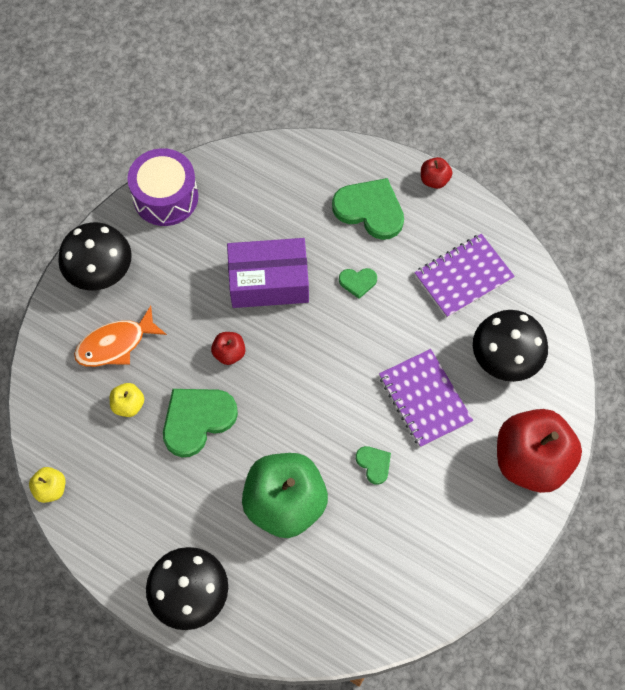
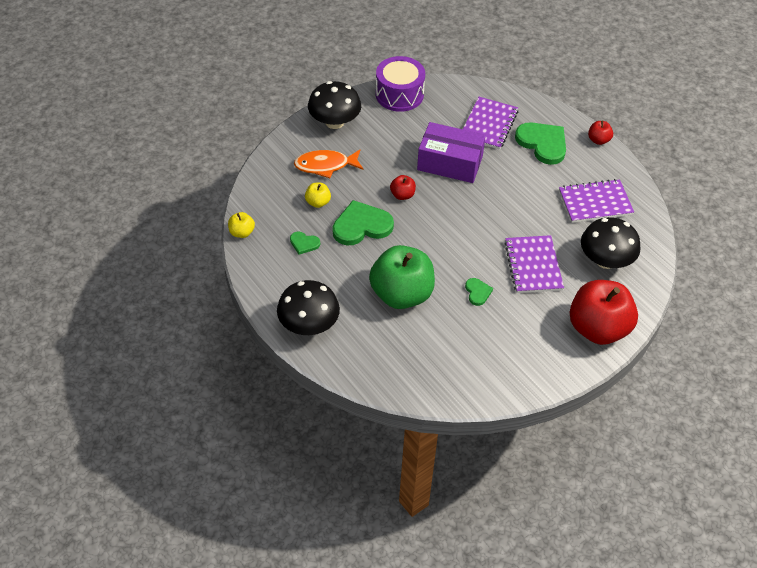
camera: 20 degrees right, 15 degrees down
(294, 204) = (488, 124): none -> purple notebook
(358, 282) = (514, 182): green heart -> green heart (304, 243)

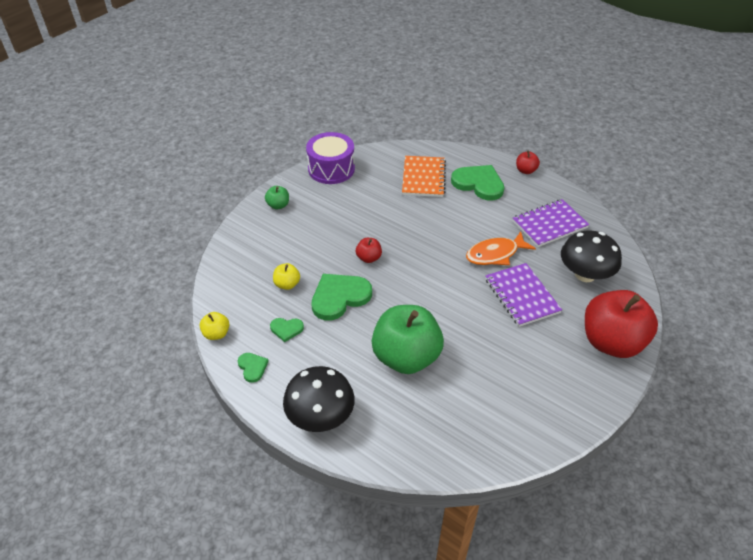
camera: 15 degrees left, 5 degrees down
(325, 165) = (283, 247): orange fish -> orange fish (495, 254)
(334, 122) = (278, 205): black mushroom -> green apple
(450, 163) = (402, 218): purple box -> none
(477, 292) = (480, 335): green heart -> green heart (252, 367)
(488, 124) = (423, 178): purple notebook -> orange notebook

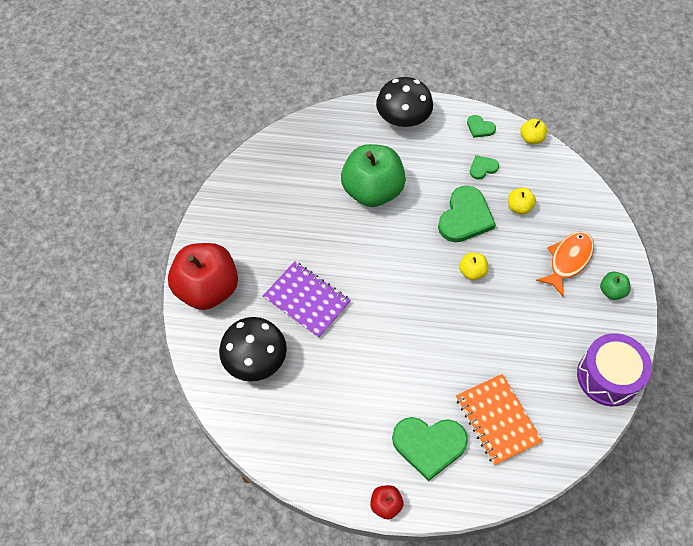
camera: 150 degrees right, 15 degrees up
(369, 258) = (472, 272): red apple -> yellow apple
(495, 254) = (355, 340): orange fish -> orange fish (568, 260)
(549, 224) = (318, 416): purple notebook -> none

